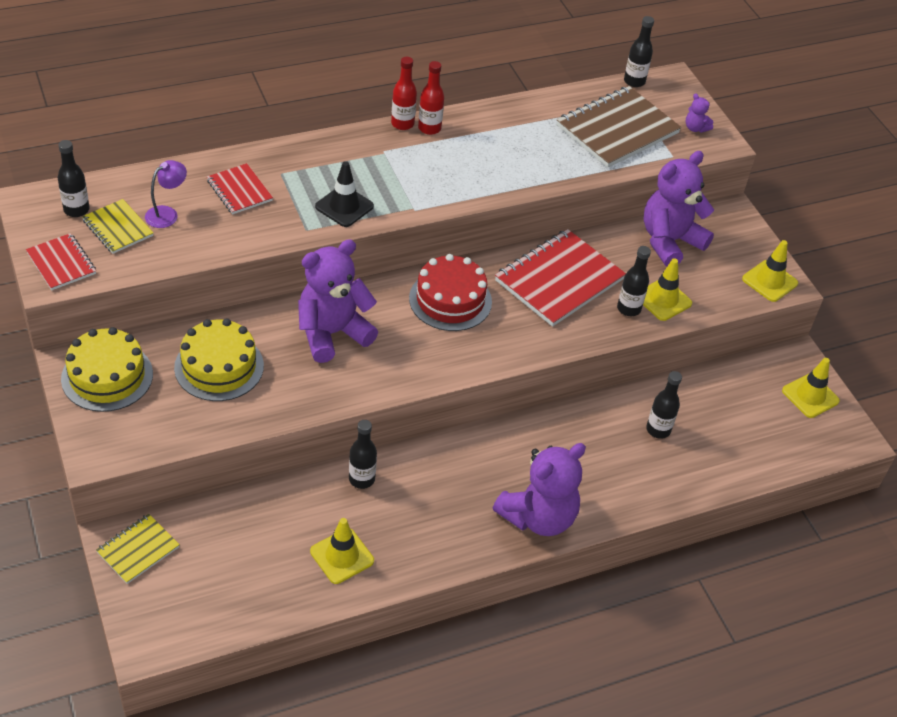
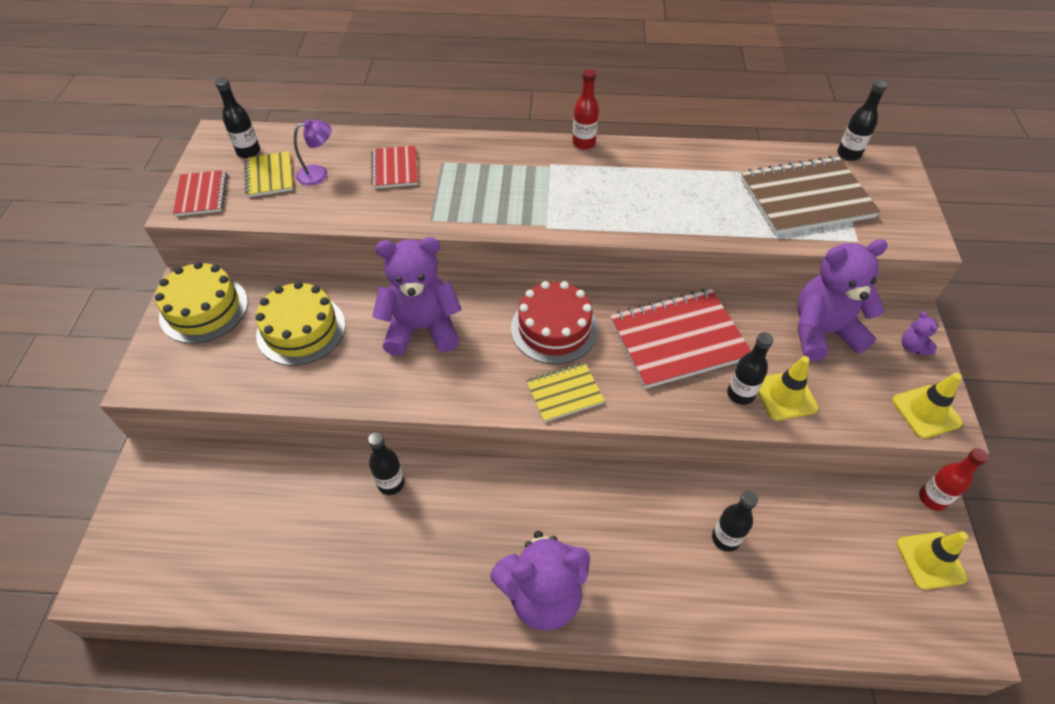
camera: 30 degrees right, 5 degrees up
(138, 550) = (156, 481): yellow notebook -> yellow notebook (564, 393)
(342, 556) = (324, 561): yellow traffic cone -> none
(344, 206) = (480, 207): black traffic cone -> none
(429, 128) = (607, 153): red bottle -> red bottle (932, 498)
(695, 128) = (898, 217): purple teddy bear -> purple teddy bear (912, 347)

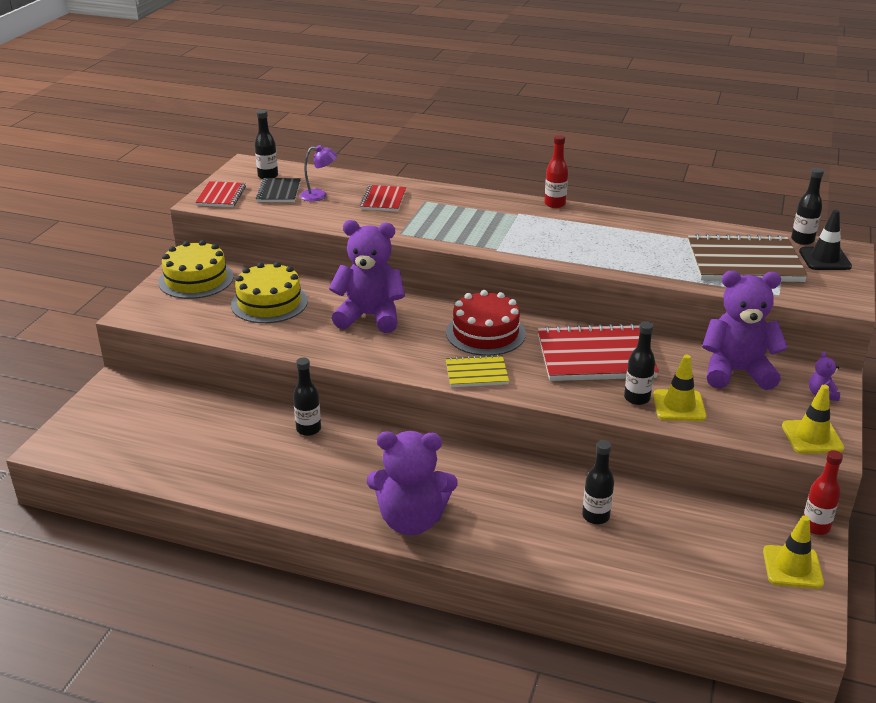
camera: 15 degrees right, 20 degrees down
(269, 176) = (279, 192): yellow notebook -> black notebook
(880, 178) = (825, 259): none -> black traffic cone

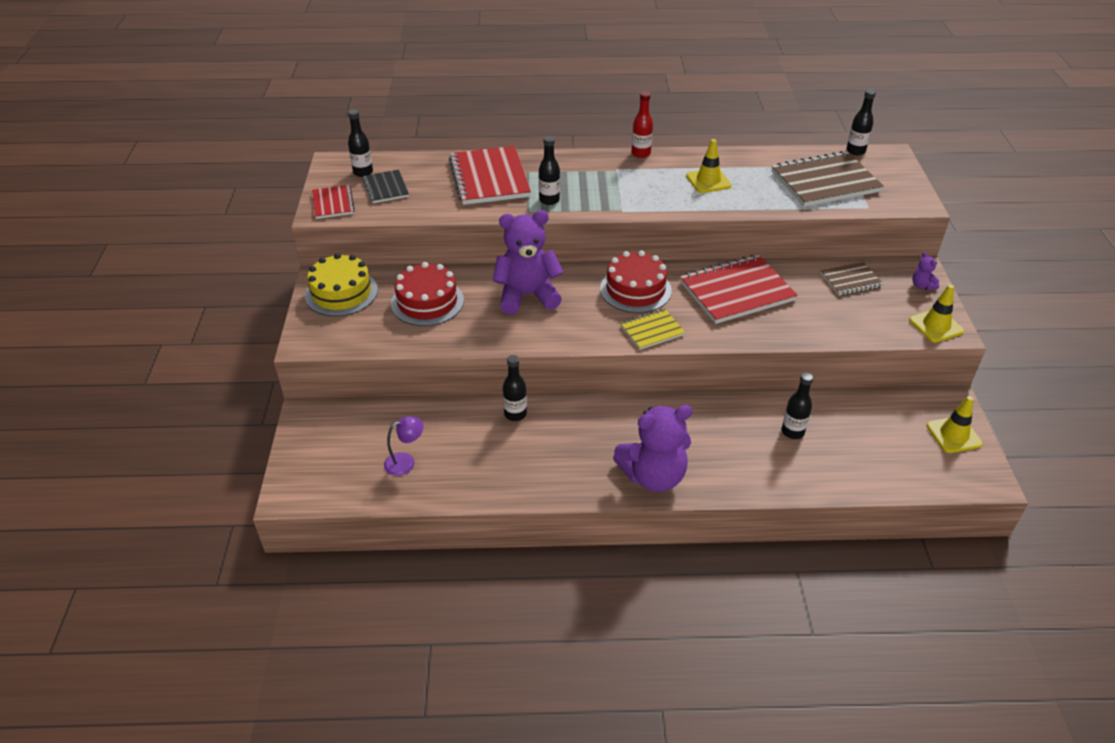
camera: 20 degrees left, 10 degrees up
(269, 303) = (427, 302): yellow cake -> red cake
(319, 195) = (427, 184): purple lamp -> purple lamp (406, 462)
(383, 200) = (489, 178): red notebook -> red notebook, size x1.87
(637, 398) = (791, 323): black bottle -> black bottle (549, 200)
(679, 406) = (826, 322): yellow traffic cone -> yellow traffic cone (708, 181)
(736, 372) = (850, 280): purple teddy bear -> brown notebook
(815, 527) = (951, 396): red bottle -> none
(825, 259) = (882, 166): black traffic cone -> none

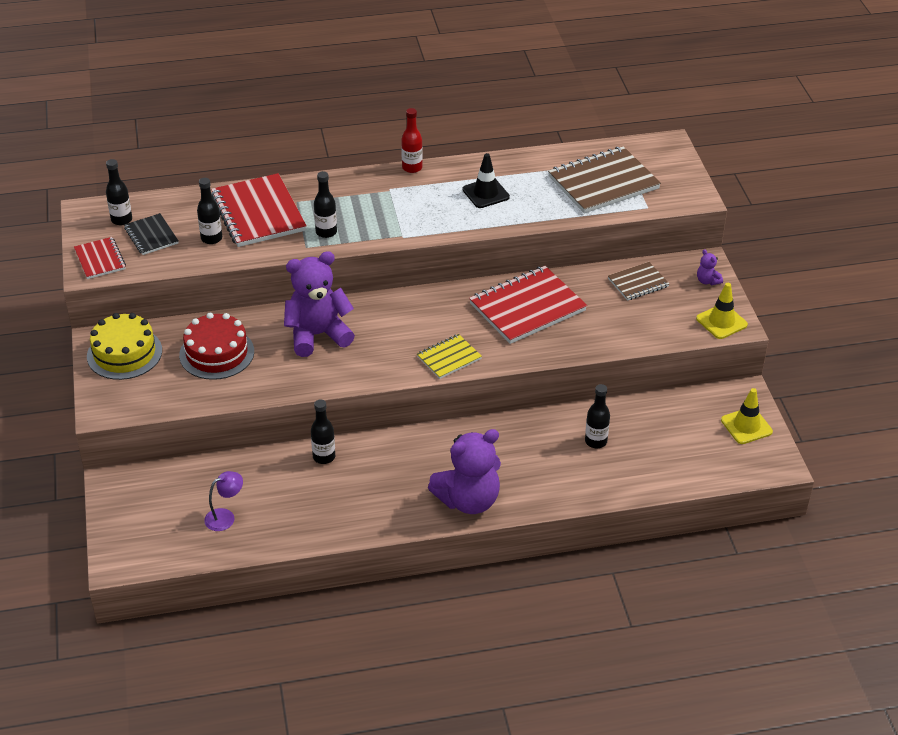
camera: 10 degrees left, 0 degrees up
(635, 289) = (426, 316): red cake -> none
(708, 181) = (485, 193): yellow traffic cone -> black traffic cone
(855, 151) = (632, 143): black bottle -> black bottle (211, 238)

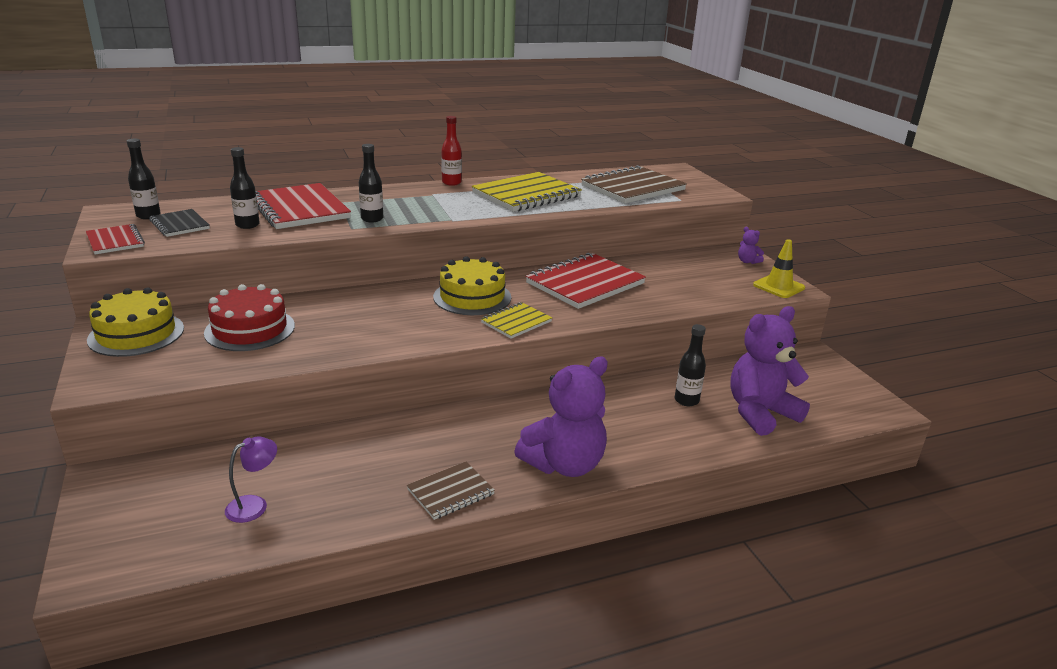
camera: 10 degrees left, 15 degrees down
(318, 335) = (367, 311): purple teddy bear -> purple teddy bear (760, 413)
(324, 457) = (381, 433): black bottle -> none
(415, 321) = (472, 297): none -> yellow cake
(485, 193) = (526, 195): black traffic cone -> yellow notebook
(638, 283) = (684, 264): brown notebook -> brown notebook (450, 492)
(746, 426) = (832, 379): yellow traffic cone -> none

